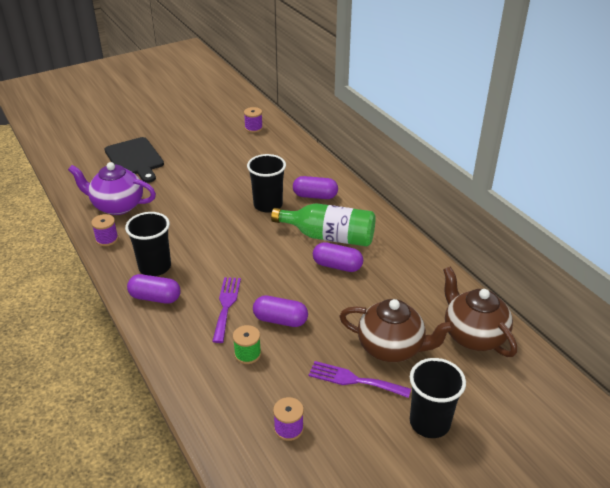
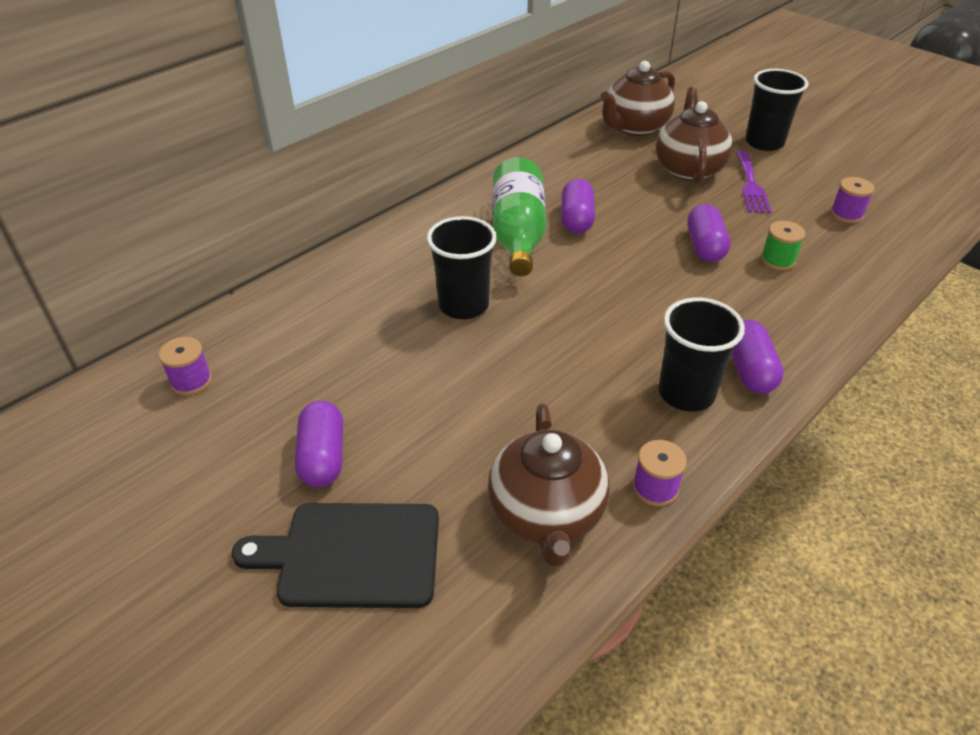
camera: 105 degrees left, 5 degrees up
(117, 206) = (546, 515): purple teapot -> brown teapot
(135, 159) = (352, 555): black cutting board -> black cutting board turned 135 degrees counterclockwise
(226, 306) = (714, 296): purple fork -> none
(315, 196) = (421, 262): purple capsule -> purple capsule (322, 457)

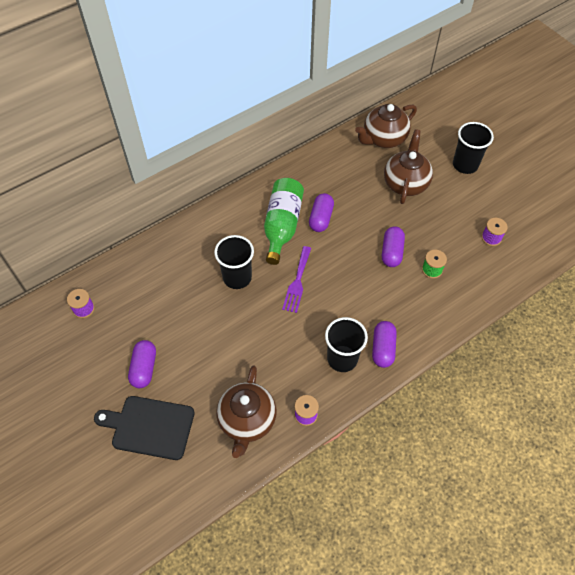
camera: 10 degrees right, 15 degrees up
(751, 185) = (440, 203): purple fork -> purple fork (297, 282)

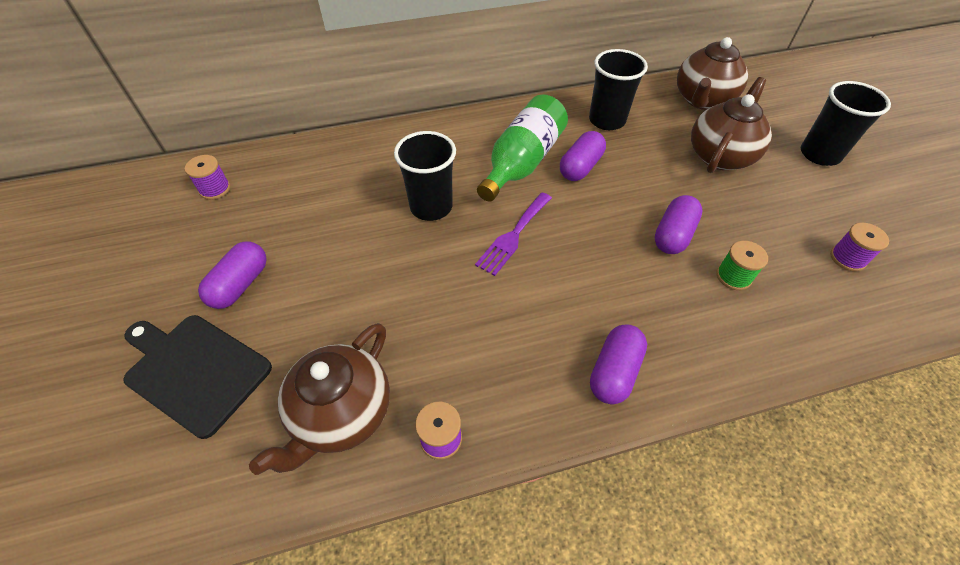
camera: 20 degrees right, 5 degrees down
(342, 358) = (539, 365): black cup -> black cup (607, 120)
(383, 139) = (702, 100): brown teapot -> brown teapot turned 45 degrees counterclockwise

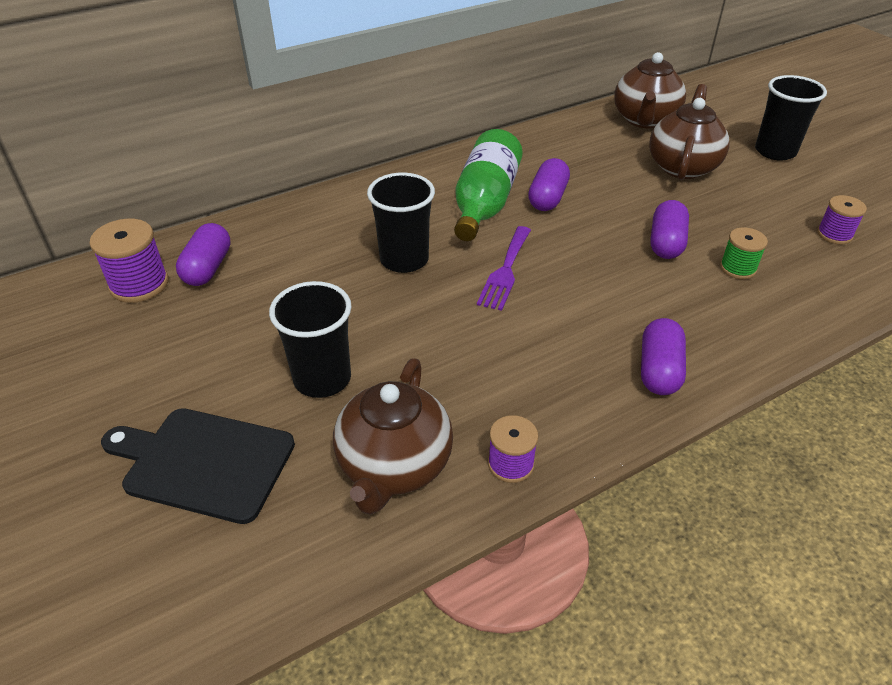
camera: 15 degrees left, 10 degrees down
(215, 189) = (139, 284): purple spool -> purple spool, size x1.57
(240, 284) = (218, 371): purple capsule -> purple capsule (208, 268)
(607, 120) = (556, 152): black cup -> black cup (322, 378)

